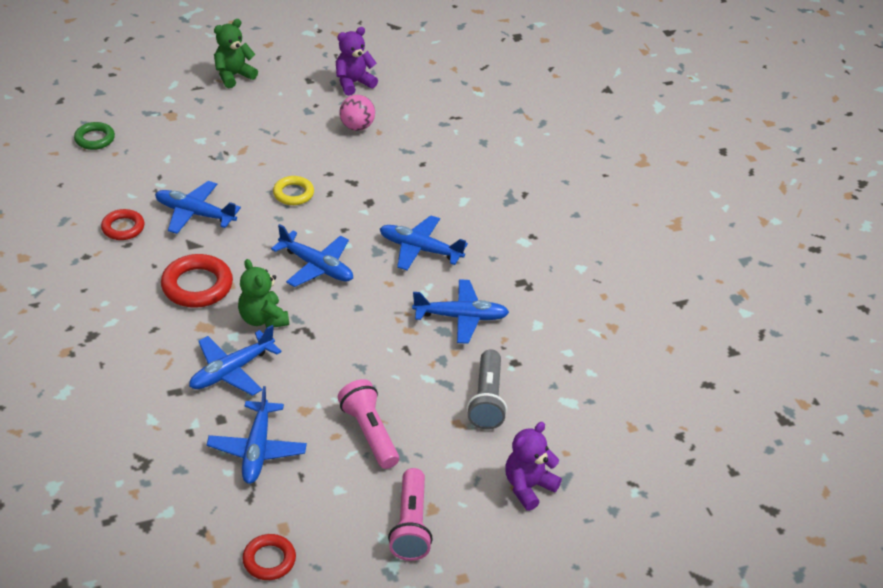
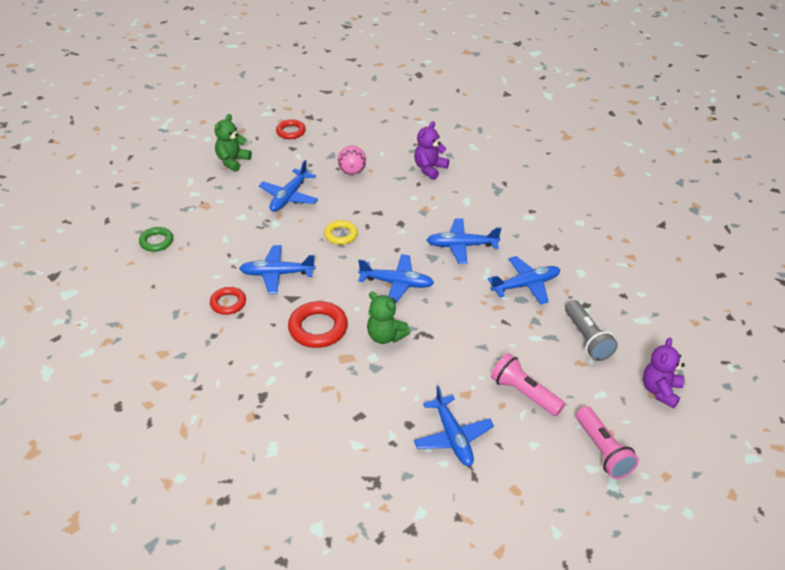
camera: 20 degrees left, 0 degrees up
(231, 371) = (390, 384): blue plane -> blue plane (289, 197)
(269, 560) = (523, 519): red ring -> red ring (291, 132)
(353, 83) = (326, 140): purple teddy bear -> purple teddy bear (430, 168)

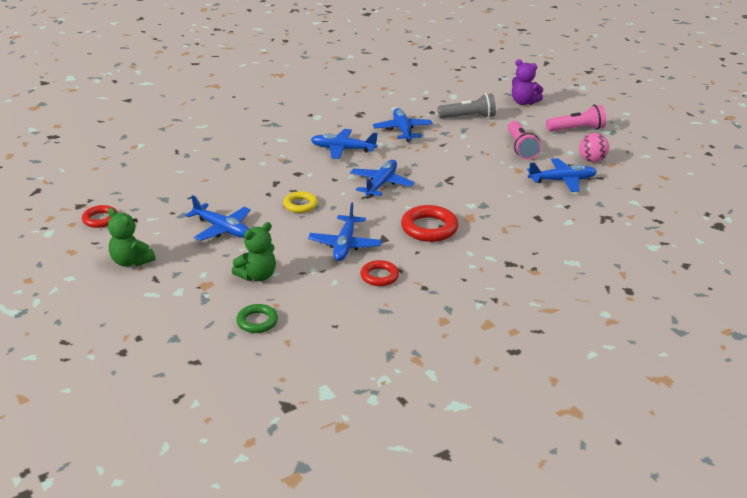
camera: 80 degrees left, 10 degrees down
(352, 171) = (200, 189): pink ball -> pink ball (592, 160)
(385, 336) = (447, 196): green teddy bear -> green teddy bear (257, 276)
(430, 168) = (222, 150): purple teddy bear -> none
(461, 246) = (343, 149): blue plane -> blue plane turned 90 degrees clockwise
(524, 394) = (521, 148): pink flashlight -> pink flashlight turned 60 degrees counterclockwise

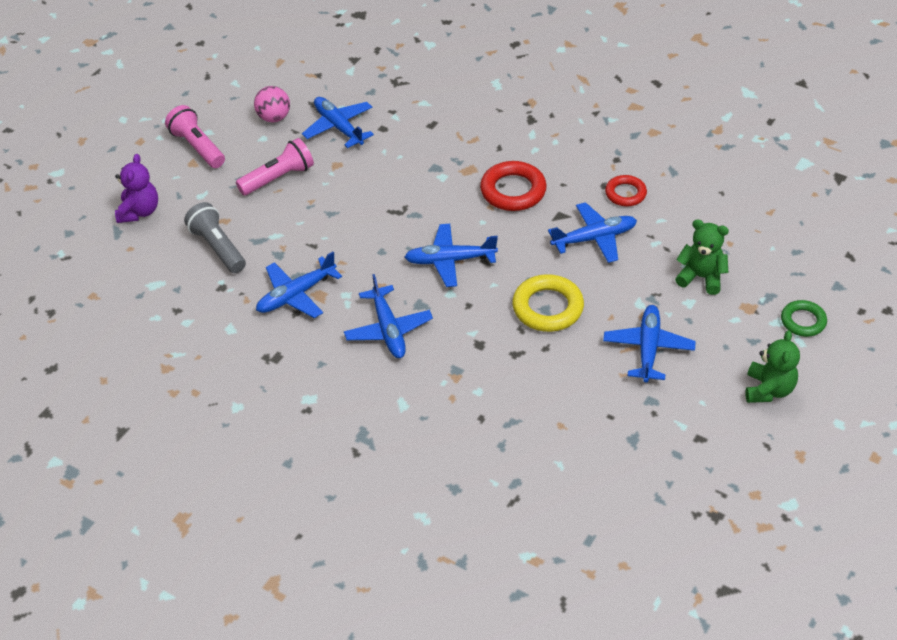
camera: 115 degrees left, 15 degrees up
(100, 219) = (724, 472): red ring -> none
(257, 321) = (764, 243): green ring -> green ring (803, 321)
(300, 205) = (547, 307): yellow ring -> yellow ring, size x1.60

